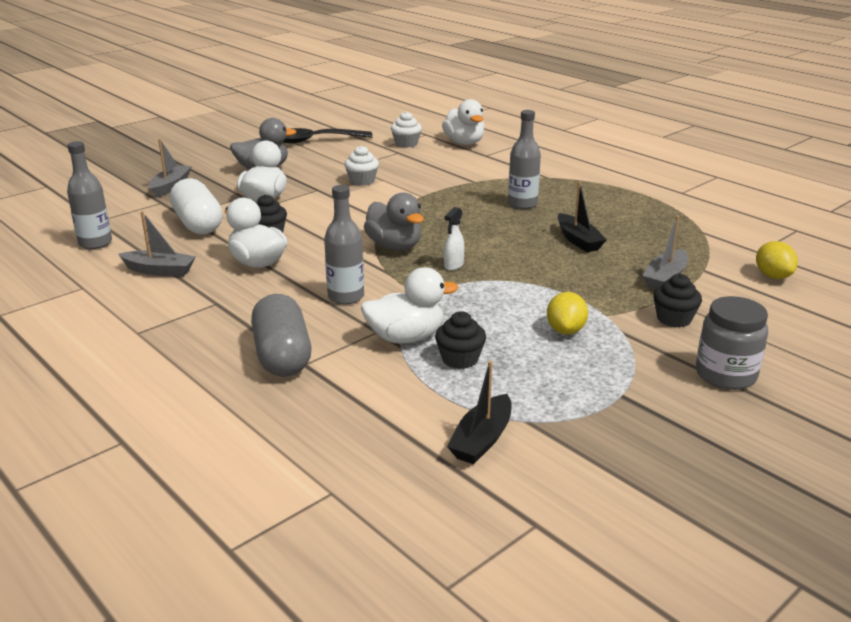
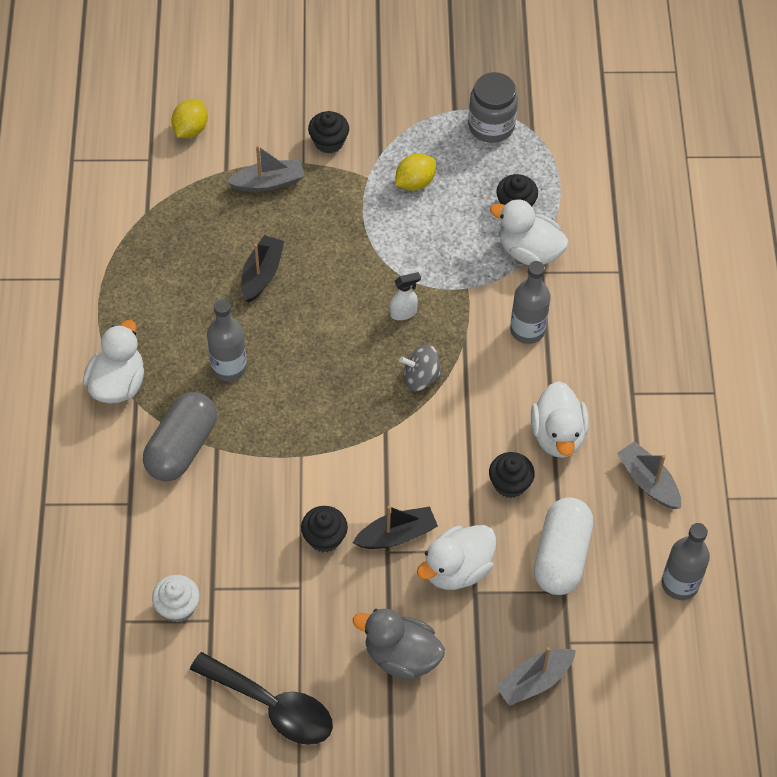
camera: 140 degrees left, 30 degrees up
(282, 356) = (628, 290): grey capsule -> grey capsule (181, 447)
(362, 181) = (324, 538): white cupcake -> black cupcake
(394, 246) = (420, 378): grey duck -> grey spinning top
(464, 143) = (112, 556): white duck -> white duck (118, 384)
(482, 439) = (572, 135): black boat -> black boat (396, 535)
(725, 375) = (372, 81): grey jar -> grey jar (491, 126)

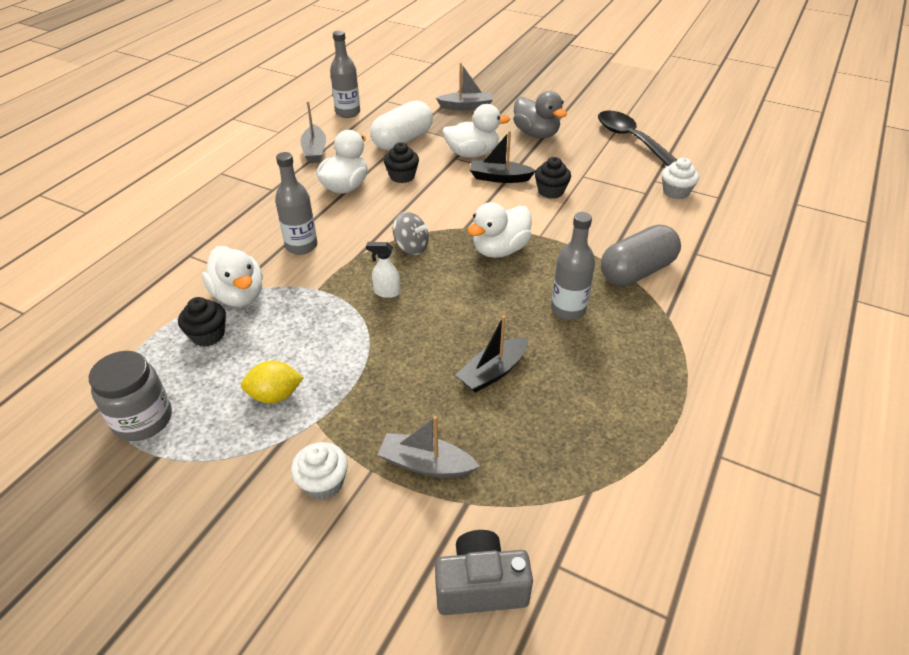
camera: 150 degrees left, 15 degrees down
(118, 384) = (680, 334): white duck -> white duck (500, 250)
(190, 129) = (481, 586): yellow lemon -> grey camera
(329, 142) = (323, 483): black cupcake -> white cupcake

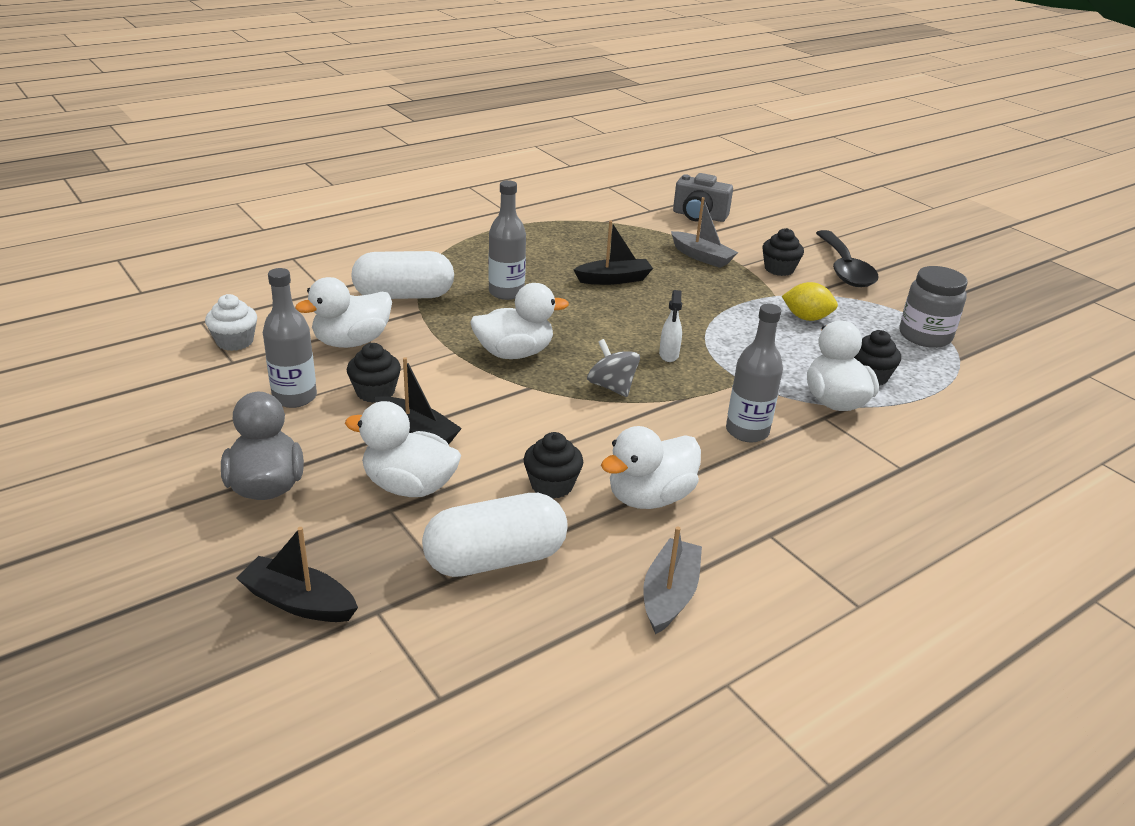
camera: 155 degrees left, 10 degrees down
(323, 483) = (779, 269): white cupcake -> black cupcake
(348, 113) = (550, 688): grey bottle -> grey bottle (294, 397)
(386, 292) = (669, 355): white spray bottle -> white spray bottle turned 60 degrees clockwise
(466, 106) = (299, 602): grey boat -> black boat
(612, 218) = (351, 342): none -> white duck
(629, 138) = (151, 425): black spoon -> black spoon (844, 269)
(637, 271) = (404, 296): grey capsule -> white capsule

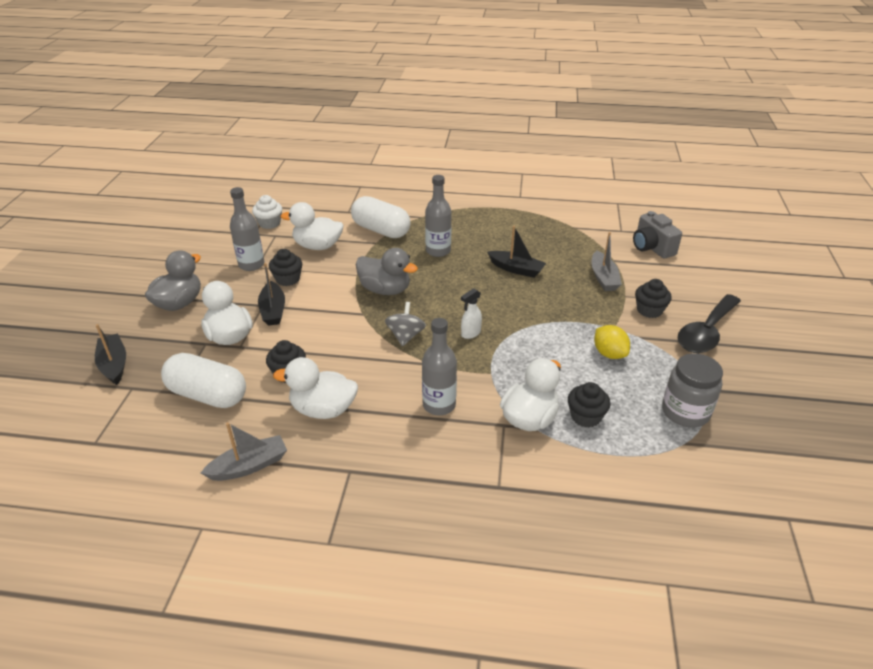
camera: 45 degrees right, 5 degrees up
(514, 353) = (385, 290): white duck -> grey duck

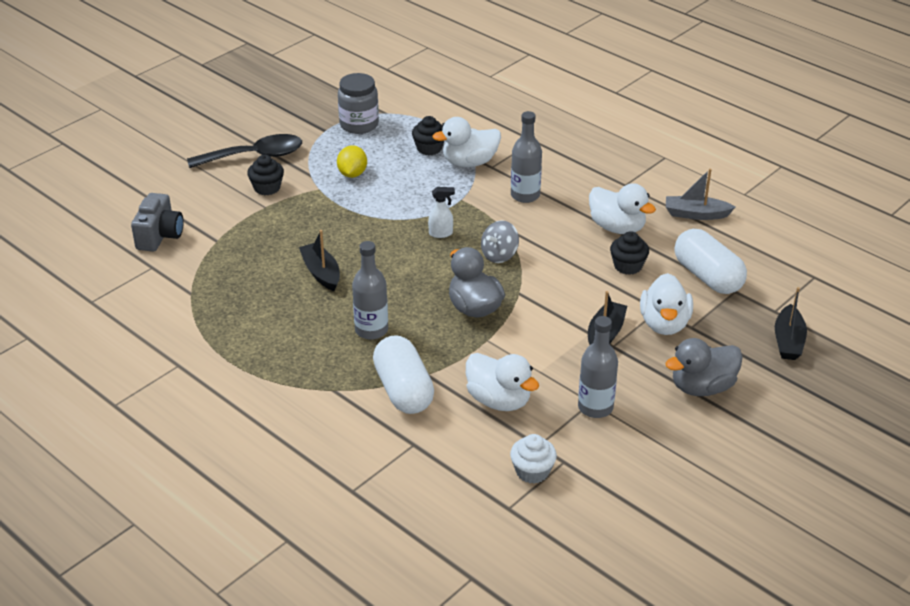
camera: 145 degrees left, 0 degrees up
(287, 279) = (566, 367): black cupcake -> none
(603, 278) = (256, 229): grey boat -> none

